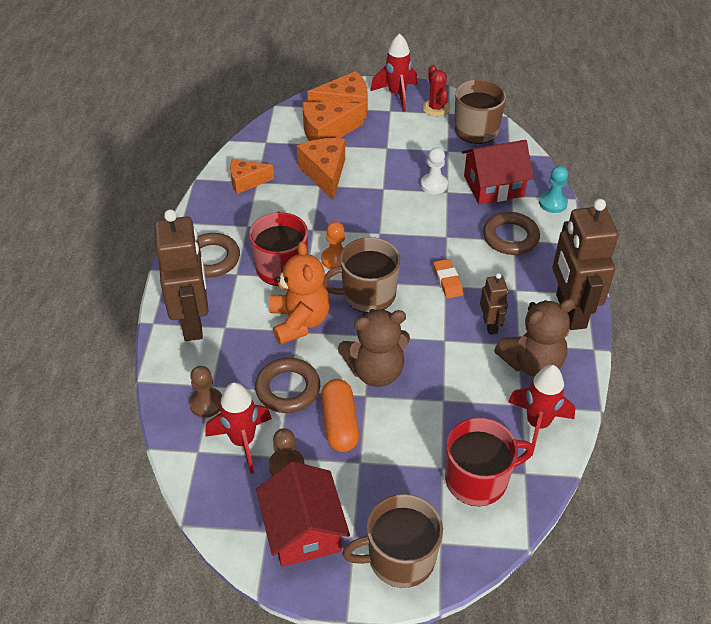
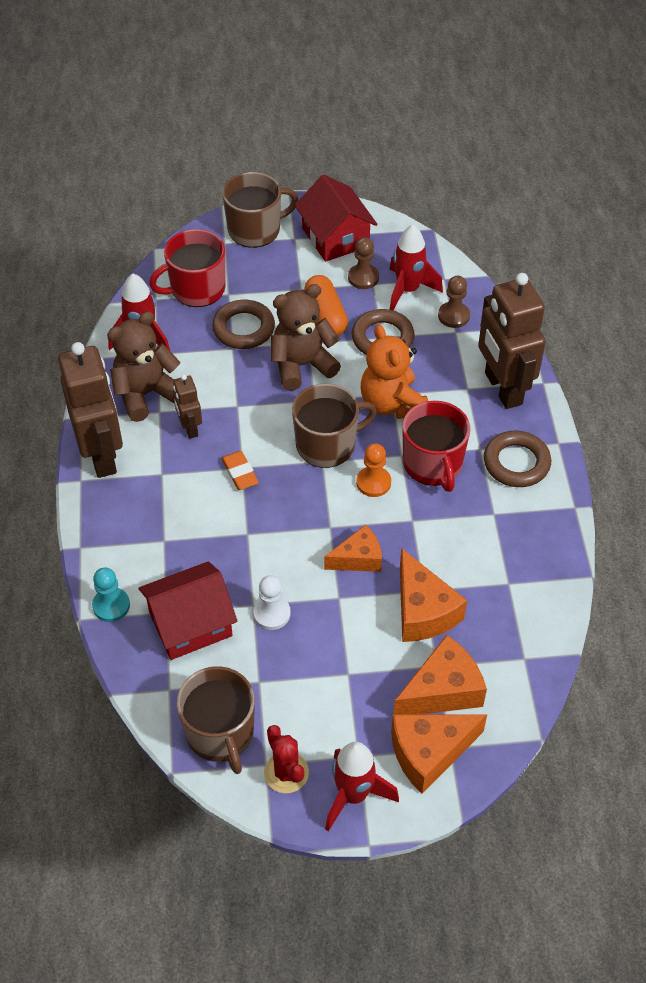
camera: 170 degrees right, 5 degrees up
(246, 181) = (522, 581): orange cheese -> orange cheese (358, 558)
(510, 237) = (167, 543): brown ring -> brown ring (243, 328)

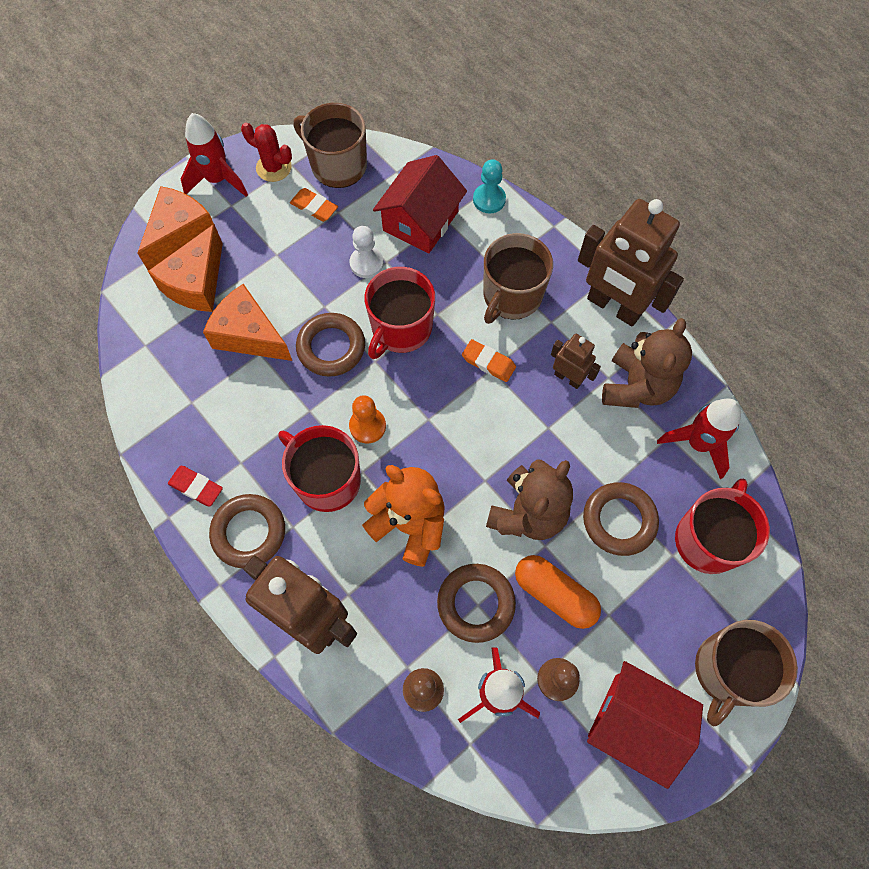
camera: 145 degrees right, 15 degrees up
(278, 700) = (314, 207): none -> orange eraser
(288, 539) = (401, 329): none -> red mug
(327, 444) = (436, 439): brown mug -> brown mug (511, 296)
(358, 558) = (331, 347): orange cheese -> brown ring
(540, 515) = (196, 487): none -> red eraser

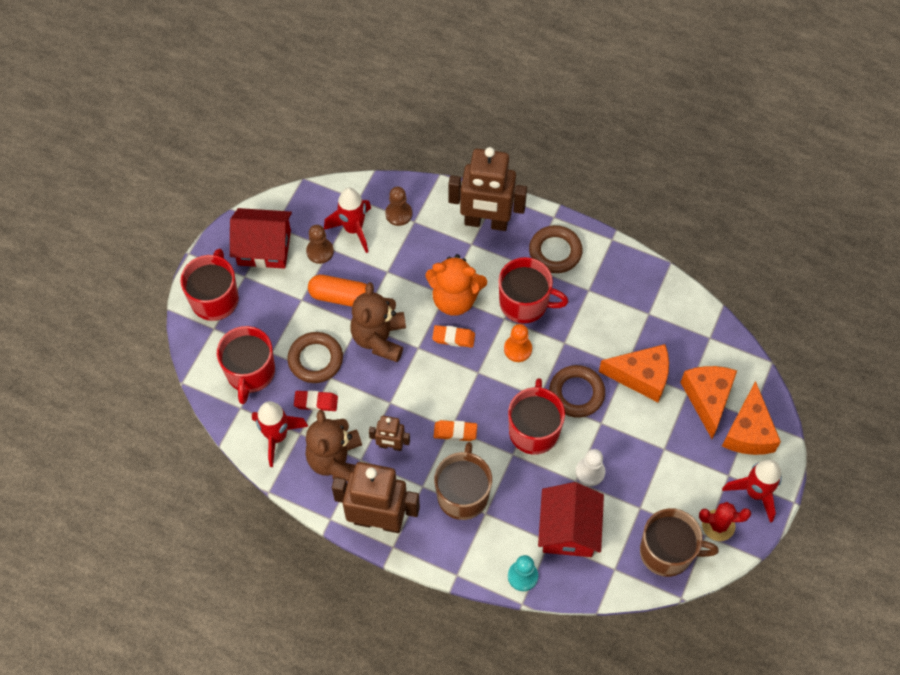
camera: 155 degrees right, 5 degrees down
(196, 487) = (607, 263): red eraser -> red eraser (316, 402)
(314, 207) = (661, 503): orange eraser -> orange eraser (453, 338)
(476, 603) = (389, 271): brown ring -> none
(728, 671) = (215, 298): brown mug -> red mug

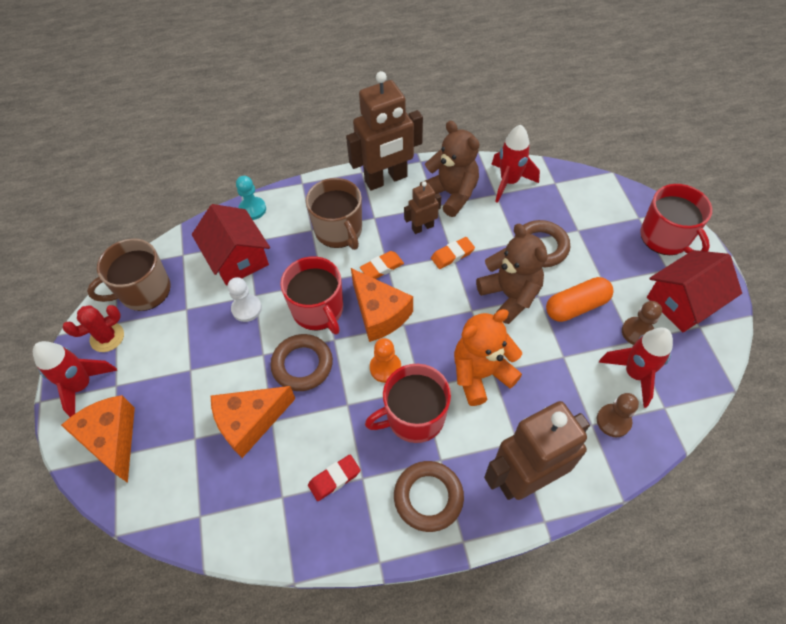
camera: 145 degrees right, 5 degrees down
(250, 373) = (575, 207): red mug -> none
(316, 402) = (507, 219): red eraser -> red eraser (334, 479)
(453, 338) = (450, 338): orange eraser -> orange eraser (452, 255)
(707, 399) = (170, 445): orange cheese -> orange cheese (379, 313)

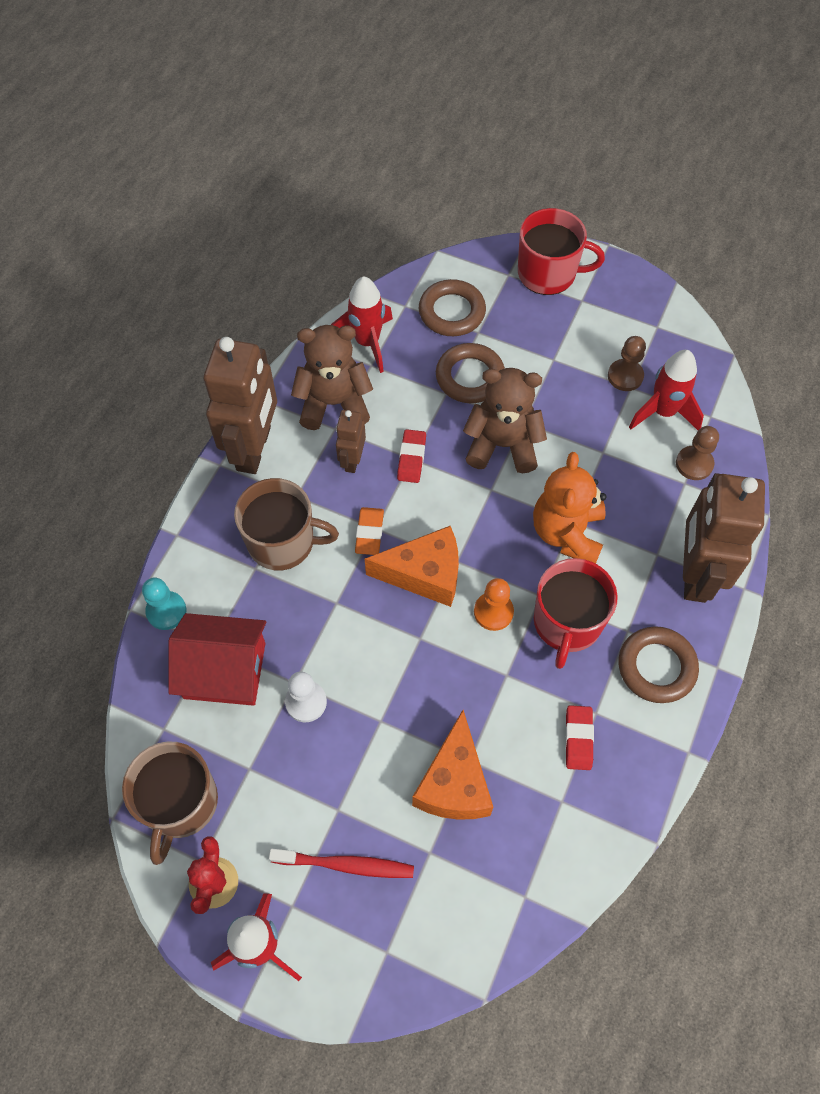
camera: 55 degrees left, 5 degrees up
(112, 439) = (362, 945): orange cheese -> none
(158, 397) = (346, 865): none -> red toothbrush
(302, 365) = (426, 688): brown ring -> brown ring (452, 312)
(318, 310) = (371, 630): red mug -> none
(452, 255) = (411, 458): orange eraser -> red eraser
(576, 306) = (560, 401): orange capsule -> none
(683, 302) = (624, 318): red house -> none

